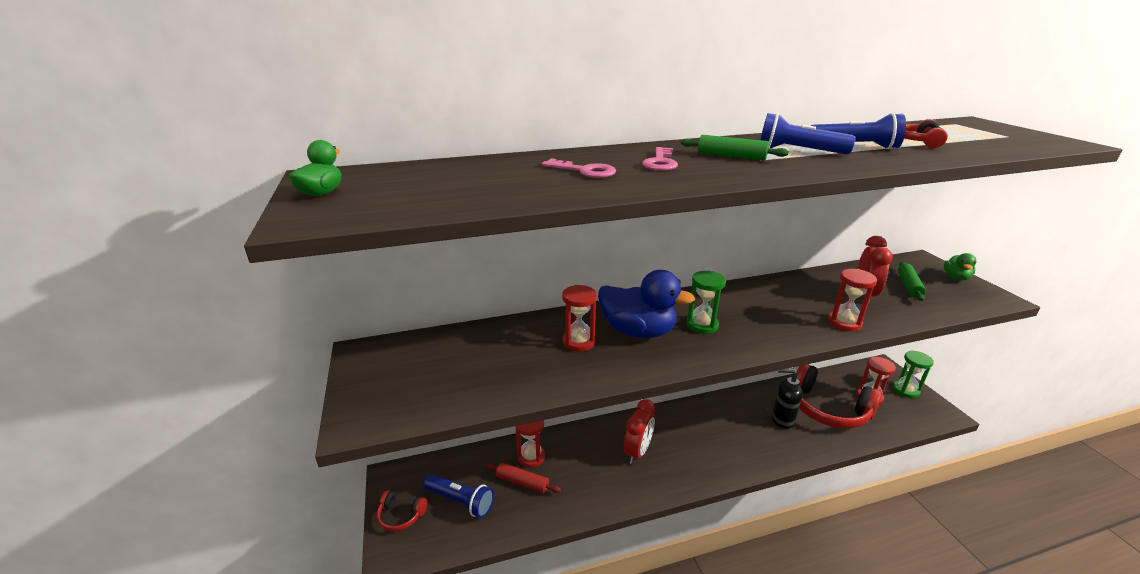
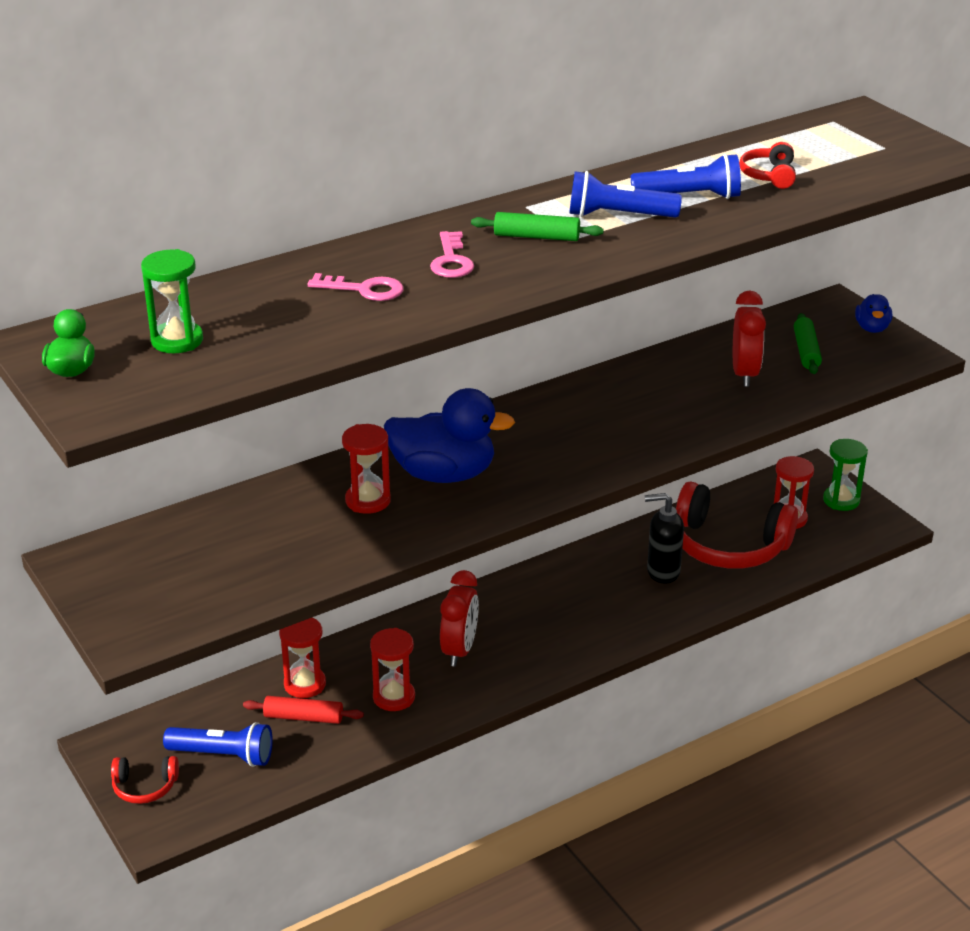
camera: 15 degrees left, 5 degrees up
(702, 325) = (528, 452): green hourglass -> green hourglass (177, 340)
(844, 323) = (713, 421): red hourglass -> red hourglass (394, 697)
(956, 277) = (872, 328): green duck -> blue duck

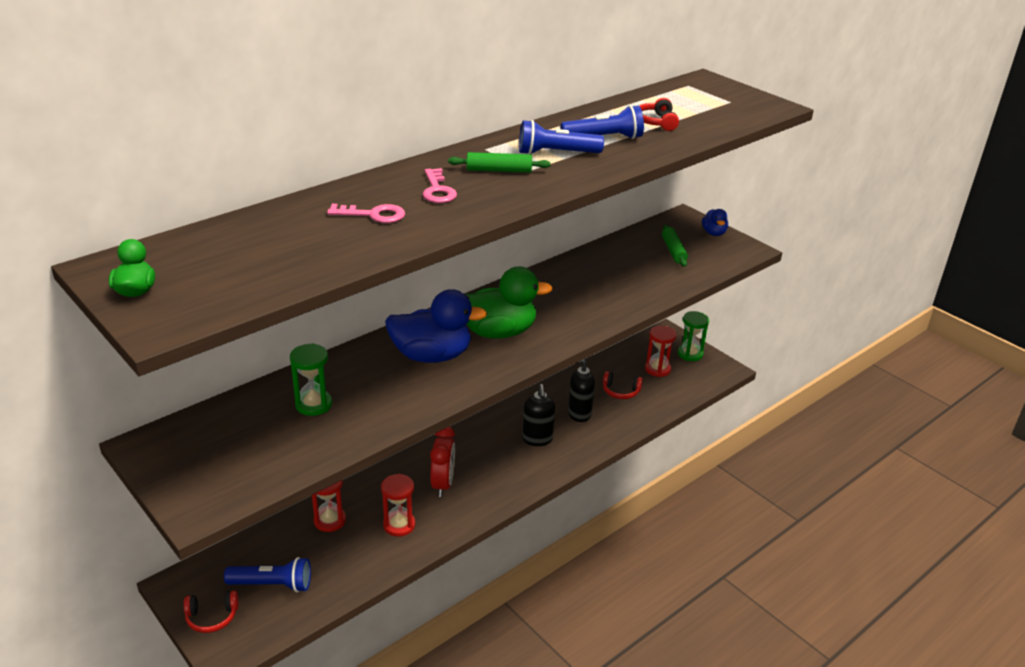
camera: 10 degrees left, 0 degrees up
(177, 340) = (225, 262): green hourglass -> green hourglass (313, 404)
(303, 717) = (332, 547): red rolling pin -> none
(368, 501) = (377, 380): red hourglass -> none
(537, 449) = (498, 332): none -> green duck
(598, 602) = (537, 439): none -> black soap dispenser
(728, 546) = (620, 391): red headphones -> red headphones, size x0.46
(744, 374) = (635, 269): red clock -> none

